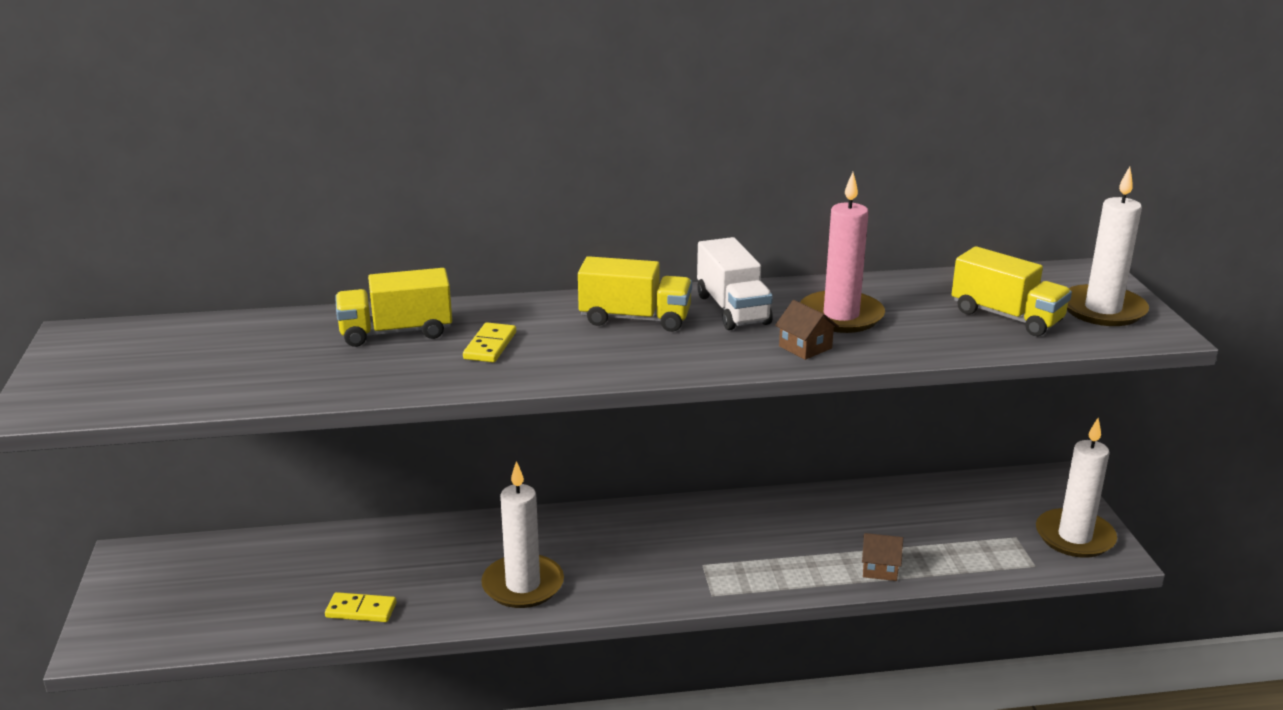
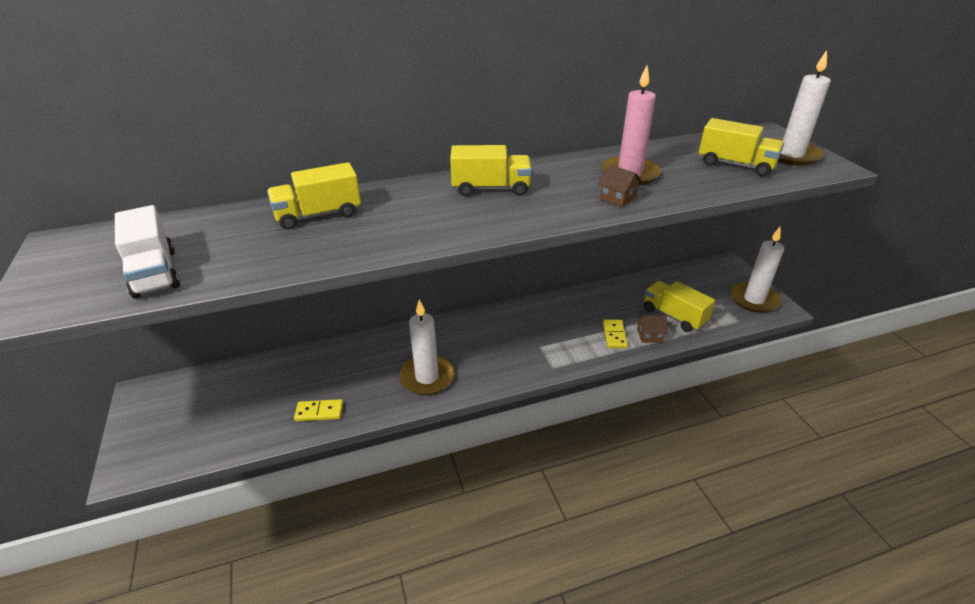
camera: 10 degrees left, 10 degrees up
(490, 346) = (393, 219): yellow domino -> yellow domino (614, 335)
(732, 309) = (555, 176): white truck -> white truck (155, 273)
(931, 546) = (674, 316): none -> yellow truck

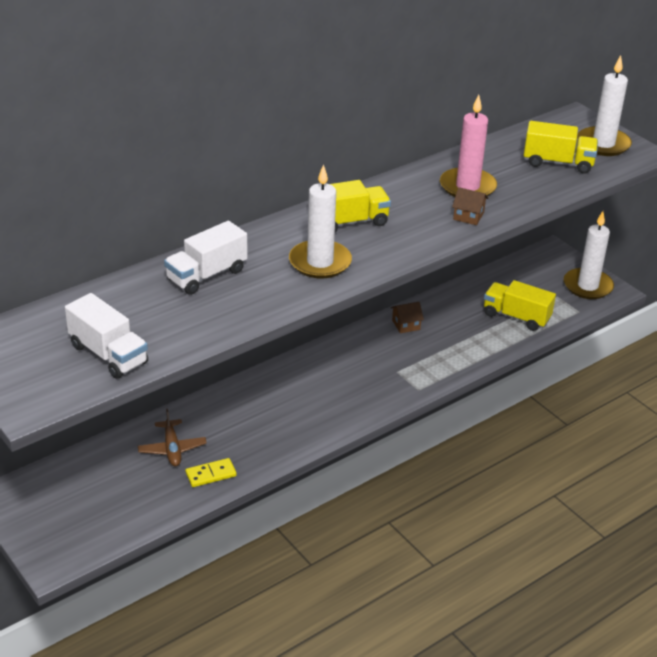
camera: 20 degrees left, 0 degrees up
(303, 379) = (172, 449): none -> brown plane
(318, 215) = (207, 275): yellow truck -> white truck
(427, 377) = (299, 422): white candle -> white candle (320, 262)
(614, 335) = (465, 346): yellow domino -> none
(649, 335) = (499, 340): brown house -> brown house (406, 325)

